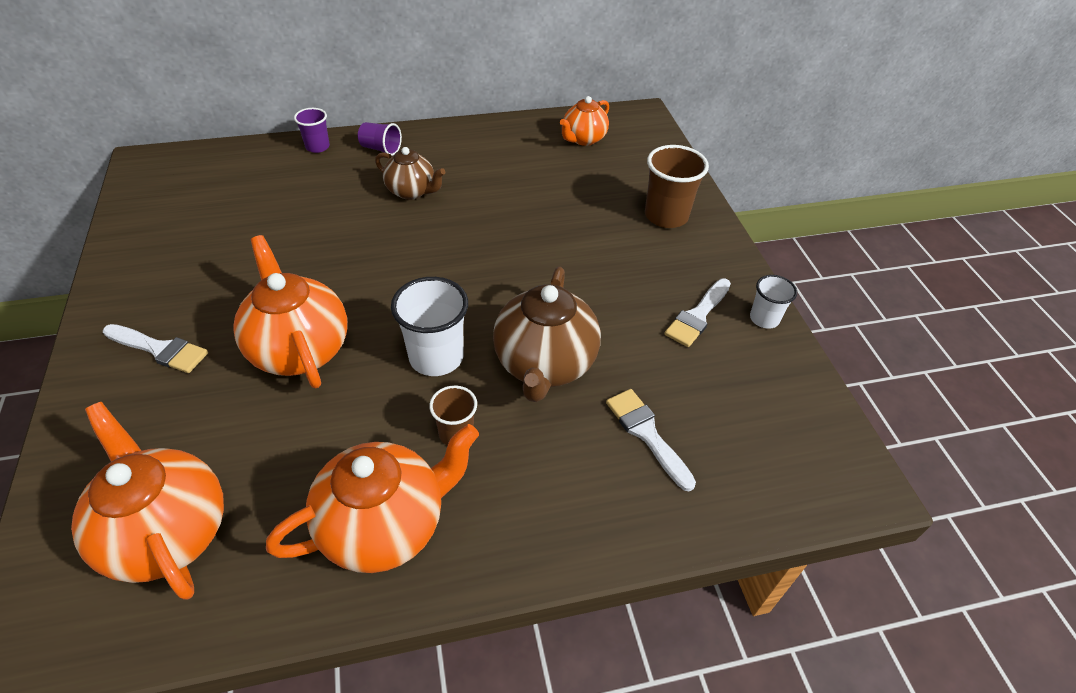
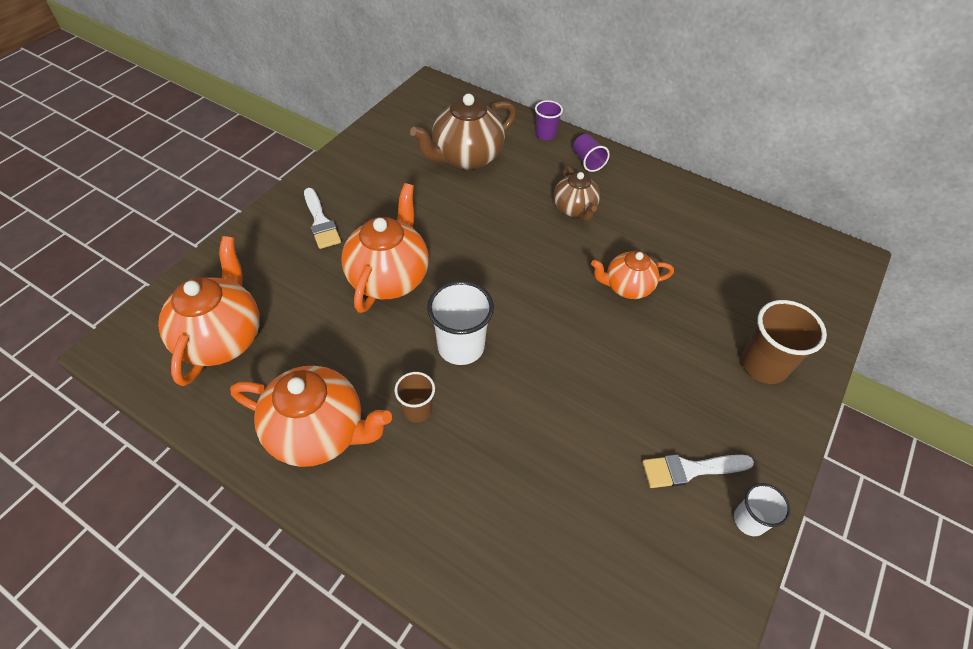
camera: 45 degrees right, 5 degrees up
(544, 365) = (525, 410): brown teapot -> brown teapot (466, 157)
(583, 139) = (764, 248): orange teapot -> orange teapot (627, 287)
(647, 434) = (539, 524): white brush -> none

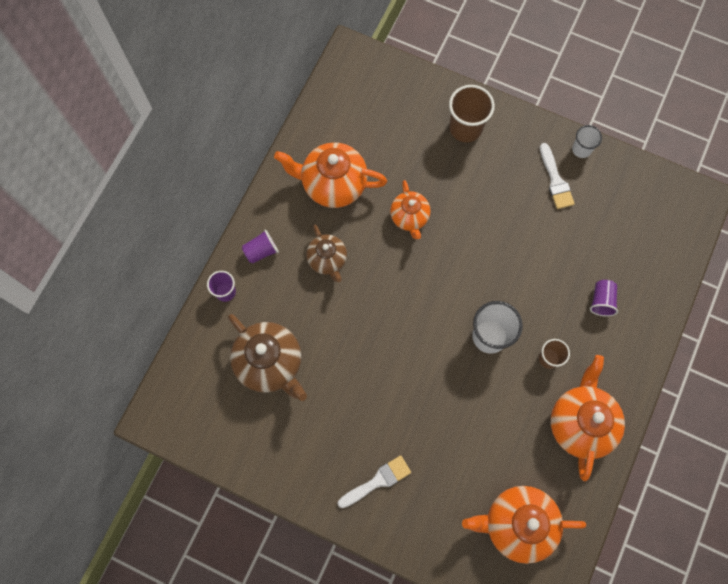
camera: 95 degrees left, 20 degrees up
(389, 277) = (431, 404): orange teapot -> orange teapot (333, 184)
(490, 498) = (601, 301): none -> purple cup
(574, 209) = (327, 260): brown teapot -> brown teapot turned 90 degrees clockwise

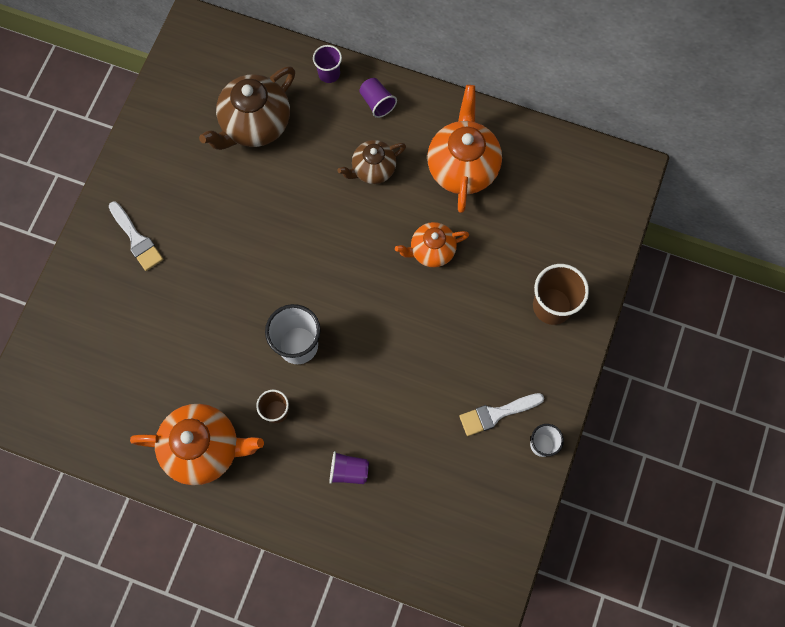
camera: 85 degrees right, 0 degrees up
(517, 524) = (94, 382): orange teapot -> none

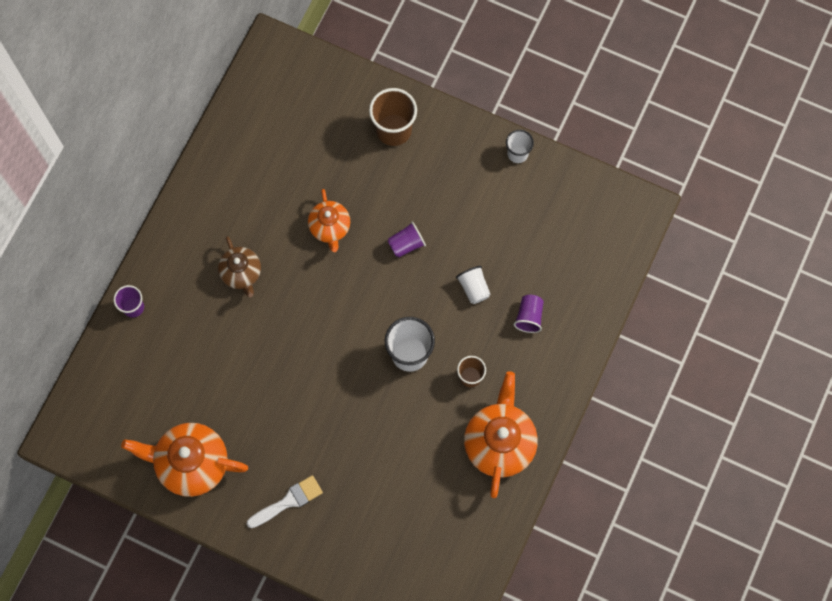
camera: 85 degrees left, 0 degrees up
(255, 125) = (180, 382): brown teapot -> none
(377, 103) = (171, 264): purple cup -> purple cup (406, 244)
(377, 407) = (473, 288): none -> white cup
(462, 166) = (249, 192): orange teapot -> orange teapot (191, 463)
(496, 414) = (487, 187): white brush -> none

